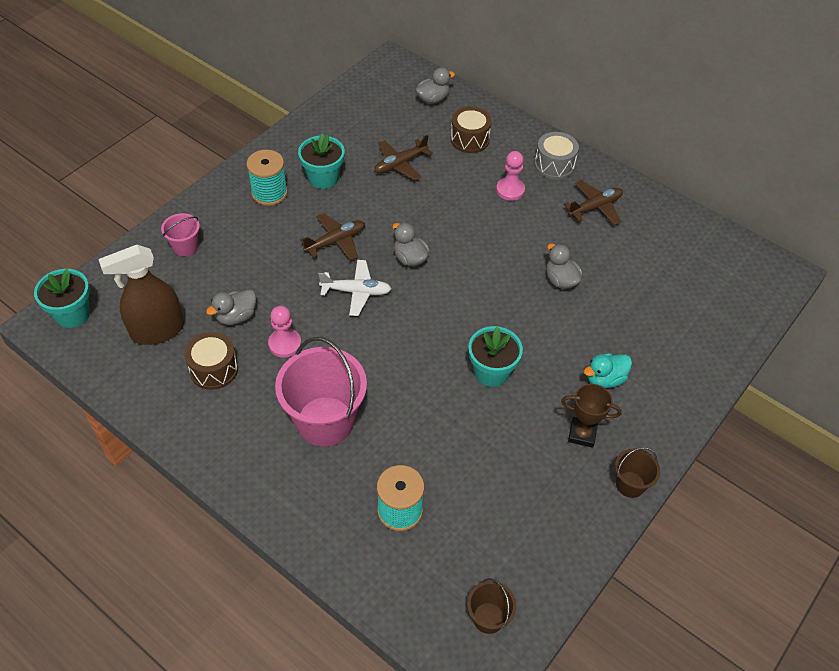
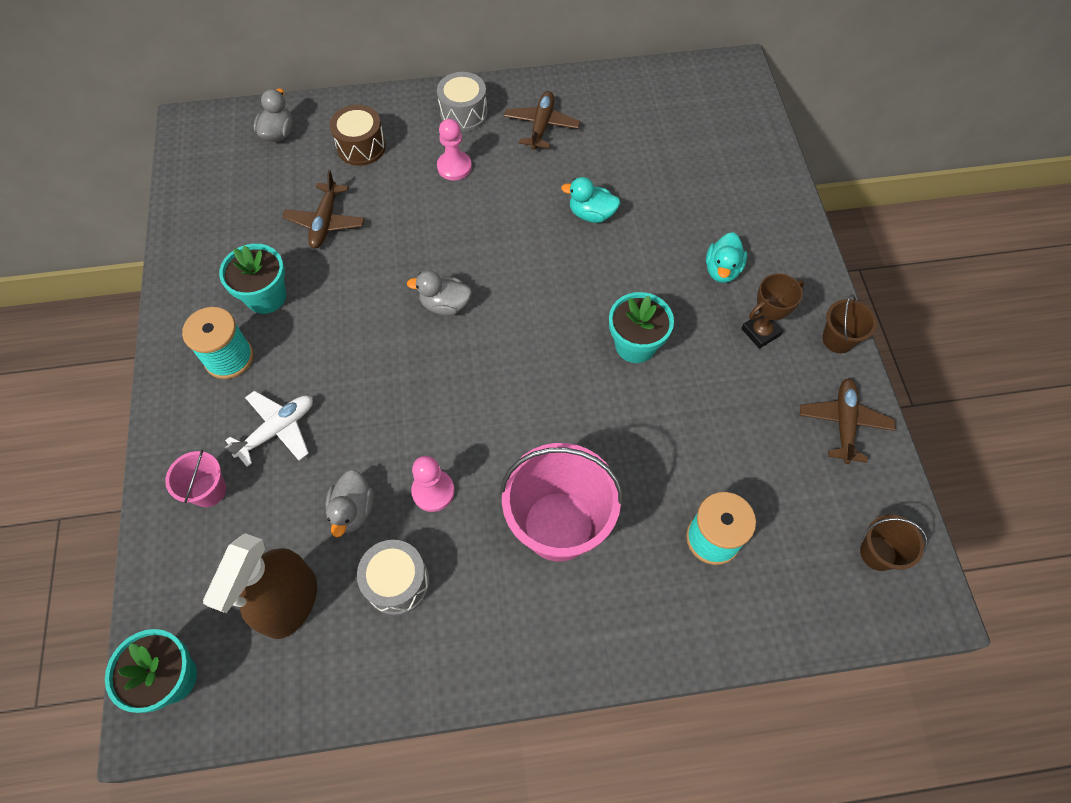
camera: 45 degrees left, 10 degrees up
(214, 369) = (397, 582): brown drum -> grey drum
(336, 241) = (357, 349): brown plane -> brown plane (843, 423)
(356, 292) = (436, 379): white plane -> white plane (277, 430)
(561, 280) = (591, 214): grey duck -> turquoise duck

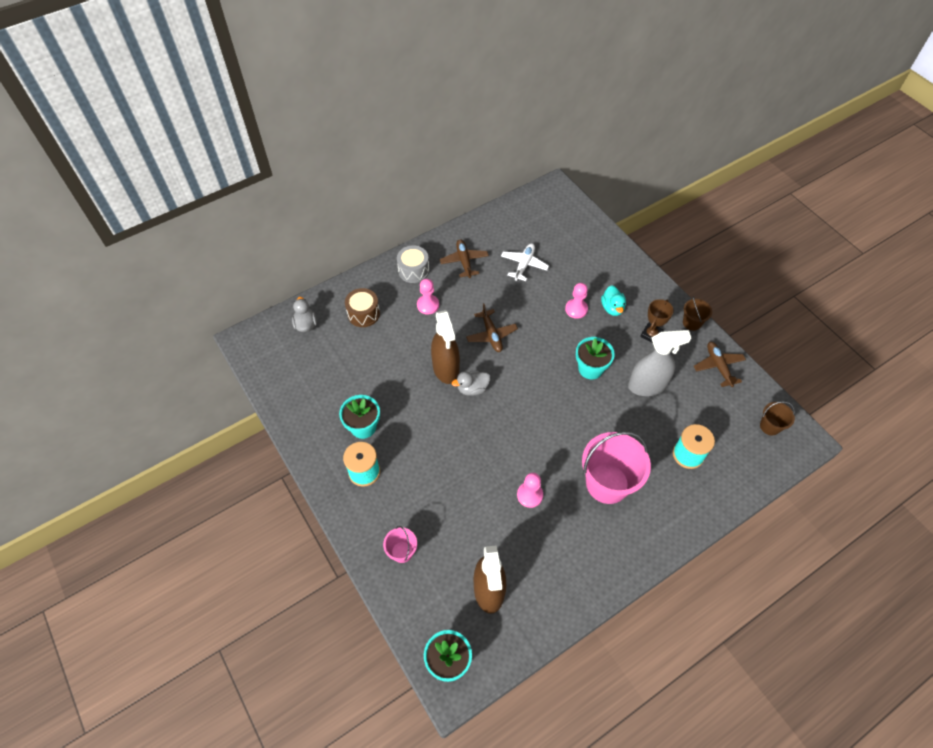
camera: 25 degrees left, 5 degrees down
(277, 430) = (420, 500): white plane -> white plane (524, 265)
(325, 222) = (371, 368): brown plane -> brown plane (491, 335)
(353, 510) = (492, 525): grey duck -> none
(397, 582) = (540, 552): grey drum -> none
(425, 262) = (446, 369): none -> brown spray bottle
(591, 214) = (523, 303): turquoise duck -> none
(665, 251) = (576, 309): none -> pink pawn
(709, 406) = (647, 386): none -> grey spray bottle

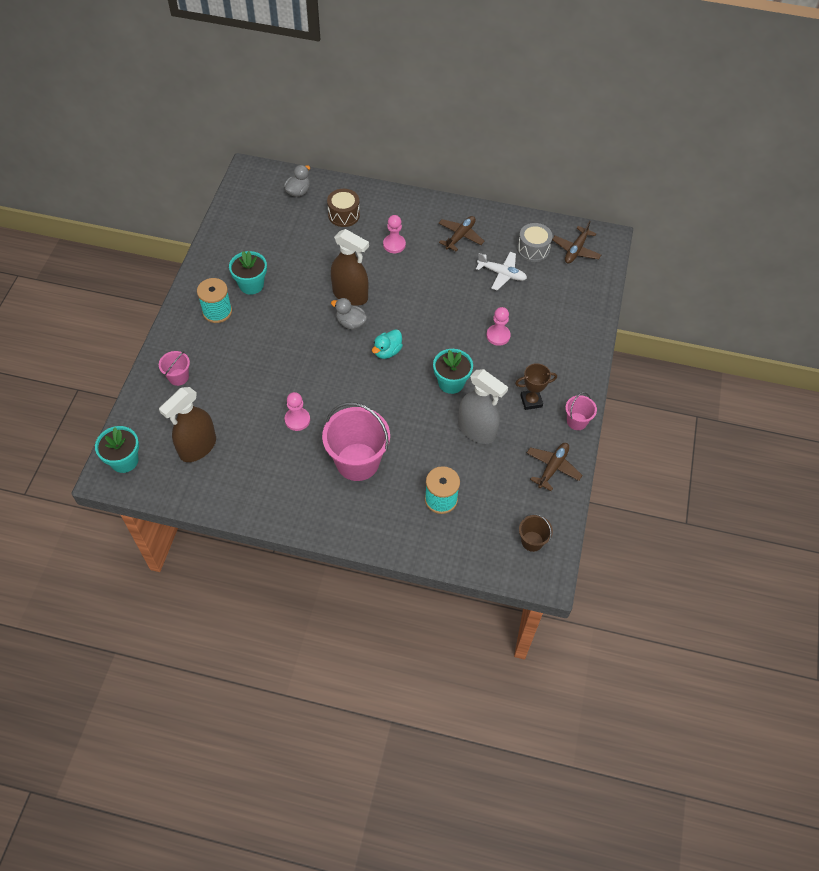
camera: 45 degrees right, 0 degrees up
(413, 270) = (415, 214): grey drum -> grey drum (533, 249)
(446, 369) = (350, 295): brown spray bottle -> brown spray bottle turned 90 degrees counterclockwise
(491, 335) = (411, 300): brown plane -> brown plane (576, 250)
(524, 265) = (502, 274): white plane -> white plane turned 45 degrees clockwise
(612, 308) = (527, 358): turquoise duck -> turquoise duck (387, 351)
(692, 323) = (577, 421): brown bucket -> pink bucket

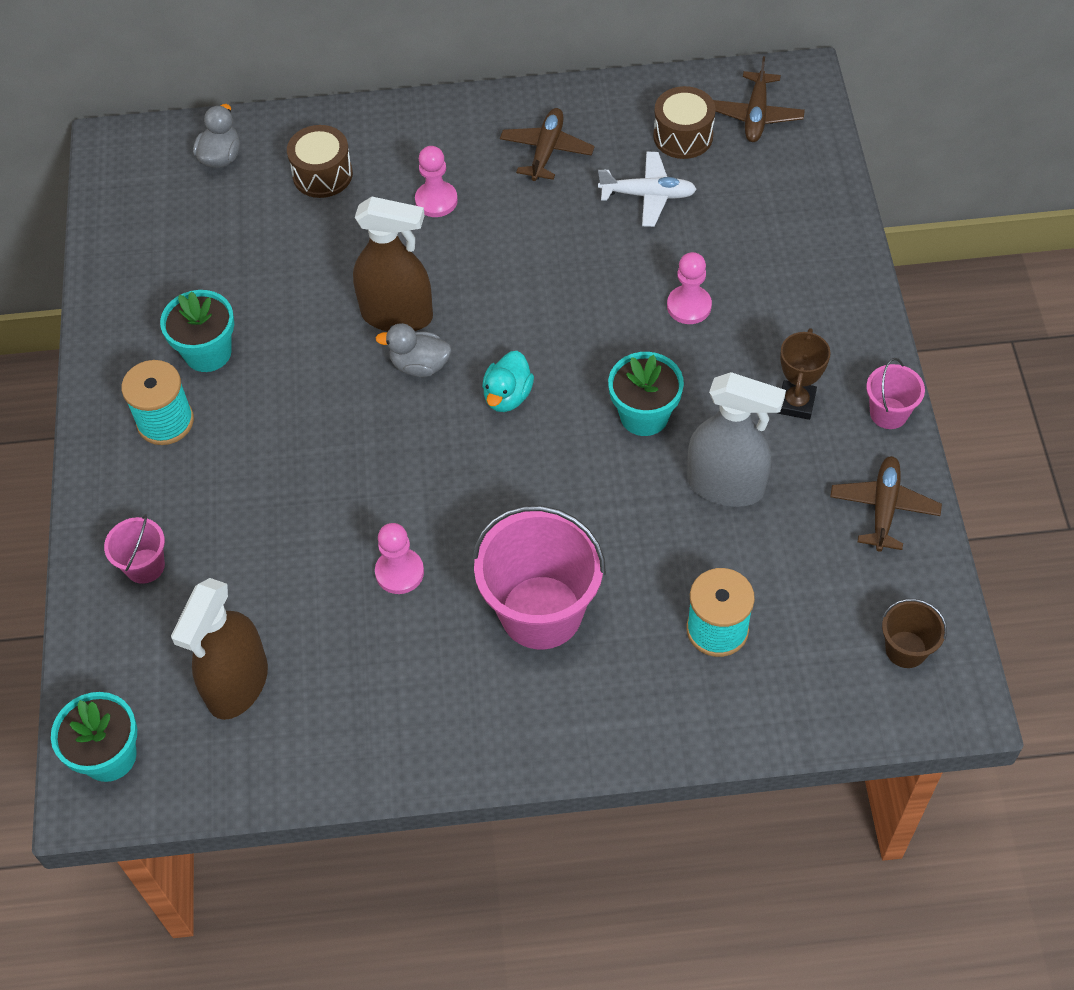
camera: 15 degrees left, 0 degrees up
(531, 401) = (796, 403): brown trophy -> brown trophy turned 45 degrees counterclockwise
(533, 249) = (683, 136): grey drum -> brown drum

